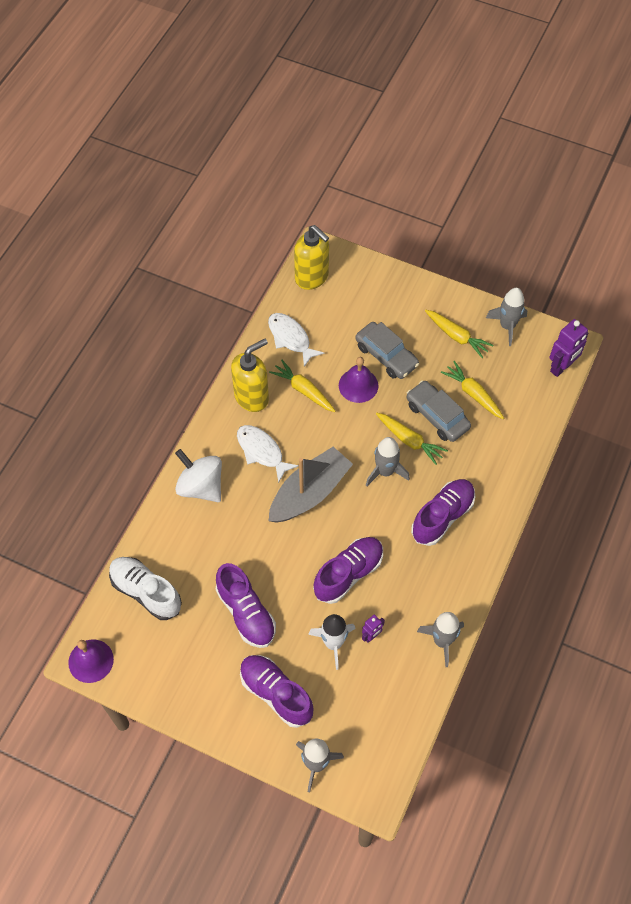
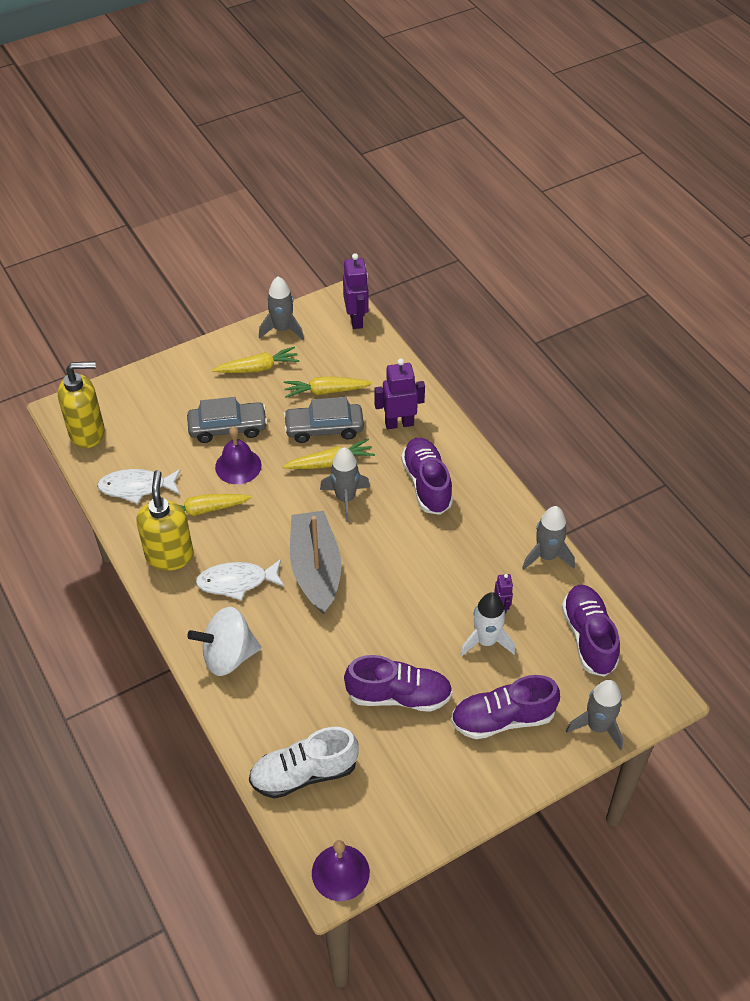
camera: 55 degrees left, 10 degrees down
(348, 574) = (425, 588): purple shoe -> purple shoe (588, 637)
(484, 462) = (399, 423): none -> purple robot

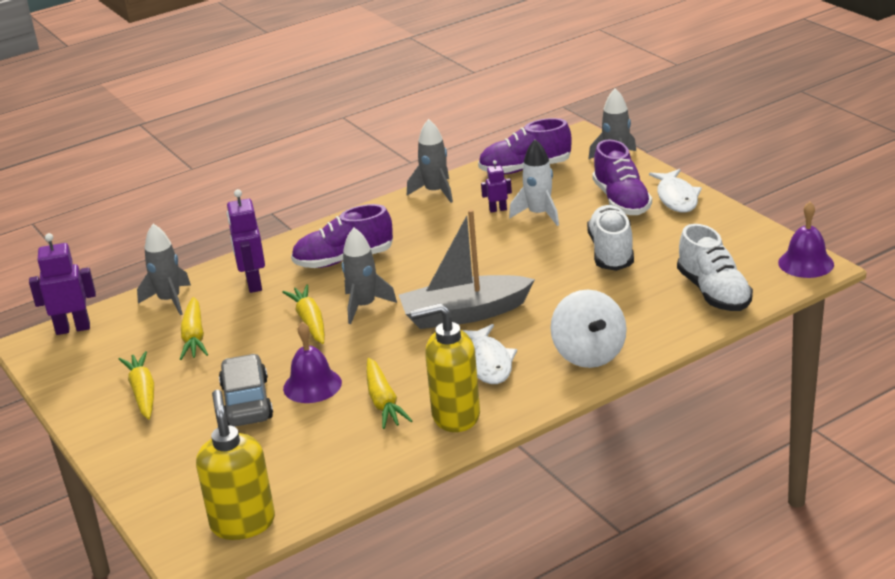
camera: 90 degrees left, 20 degrees down
(136, 487) = (346, 461): white fish -> white fish (676, 198)
(282, 329) = (75, 382): grey rocket -> grey rocket (169, 300)
(324, 428) = (256, 331): grey car -> none
(398, 695) = (611, 252): purple shoe -> white shoe

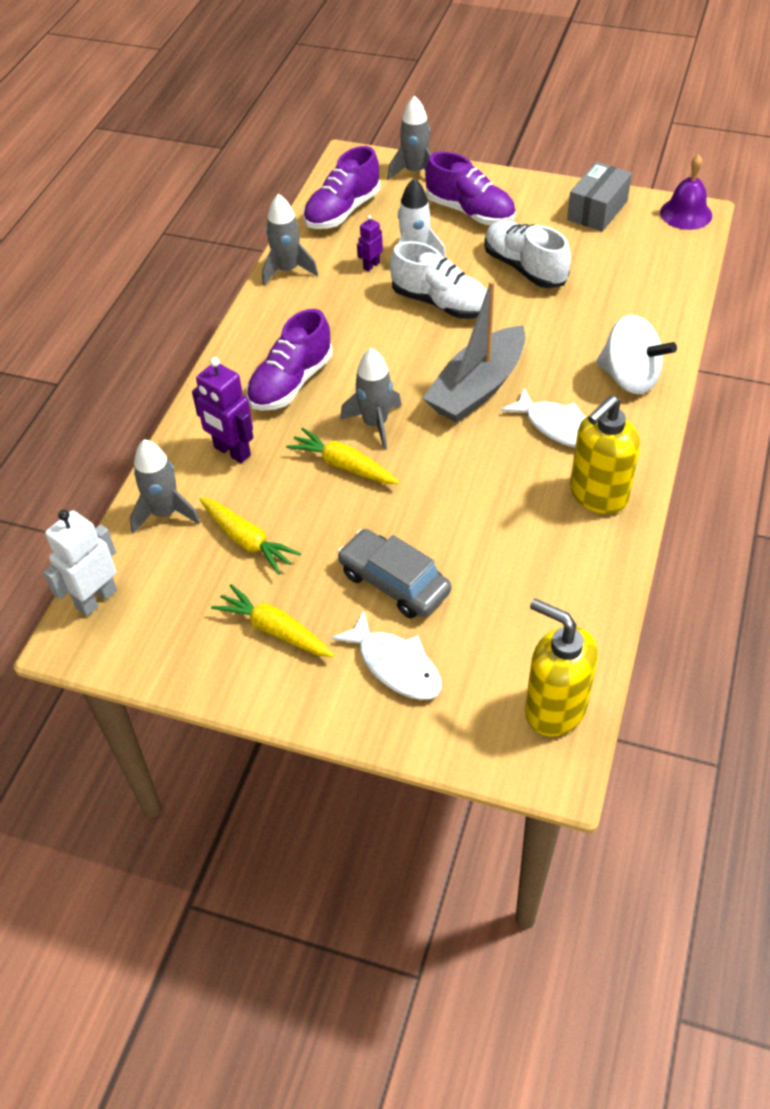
camera: 40 degrees left, 20 degrees up
(73, 328) = (96, 599): purple robot -> white robot
(312, 385) = (433, 531): purple bell -> none
(383, 402) = (519, 514): yellow carrot -> none
(676, 198) = (512, 190): white fish -> white fish (395, 665)
(714, 292) = (652, 272): white shoe -> white shoe (441, 303)
(729, 234) = (597, 210): none -> grey box

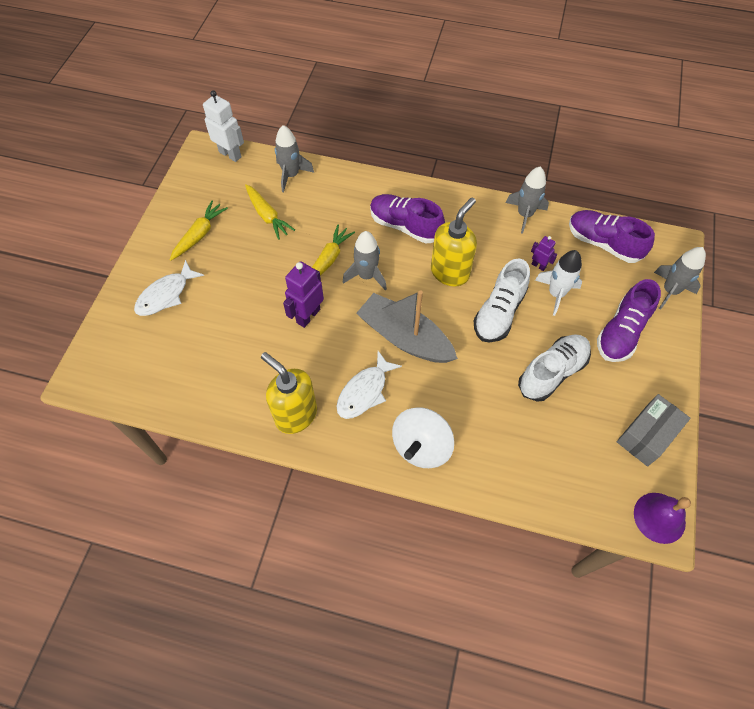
camera: 85 degrees right, 10 degrees up
(231, 451) = (341, 201): purple robot -> purple robot (308, 316)
(247, 540) = (267, 216): yellow carrot -> yellow carrot turned 75 degrees counterclockwise
(394, 582) = (228, 292): grey car -> none
(554, 708) = (121, 379): yellow soap dispenser -> yellow soap dispenser (450, 272)
(597, 210) = (646, 435): grey box -> grey box turned 75 degrees counterclockwise

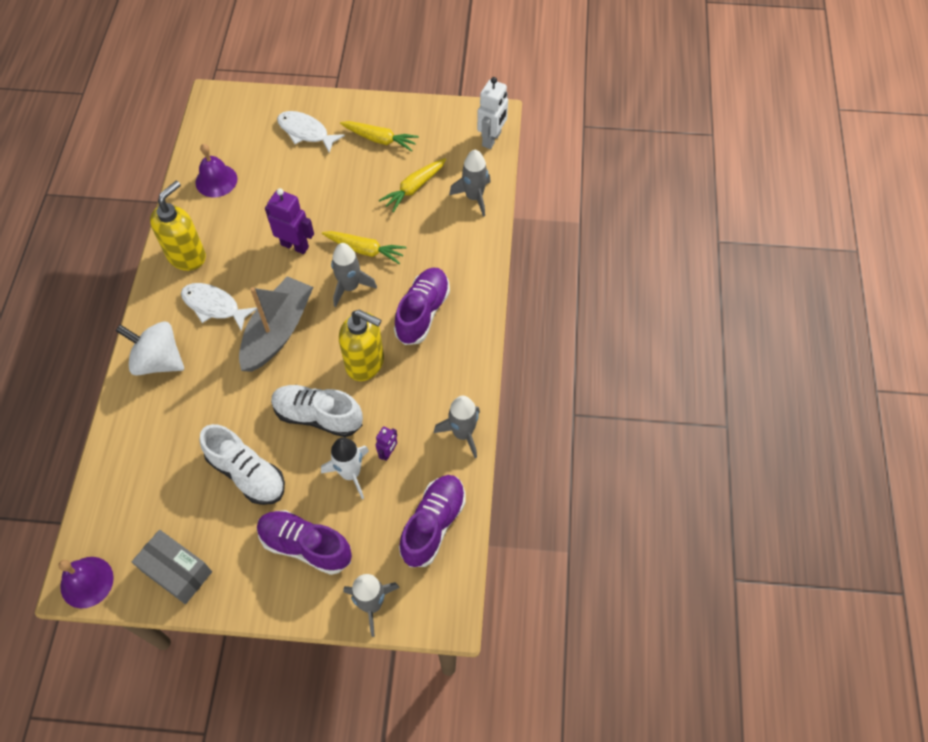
camera: 80 degrees right, 0 degrees up
(202, 382) = (216, 180): none -> purple bell

